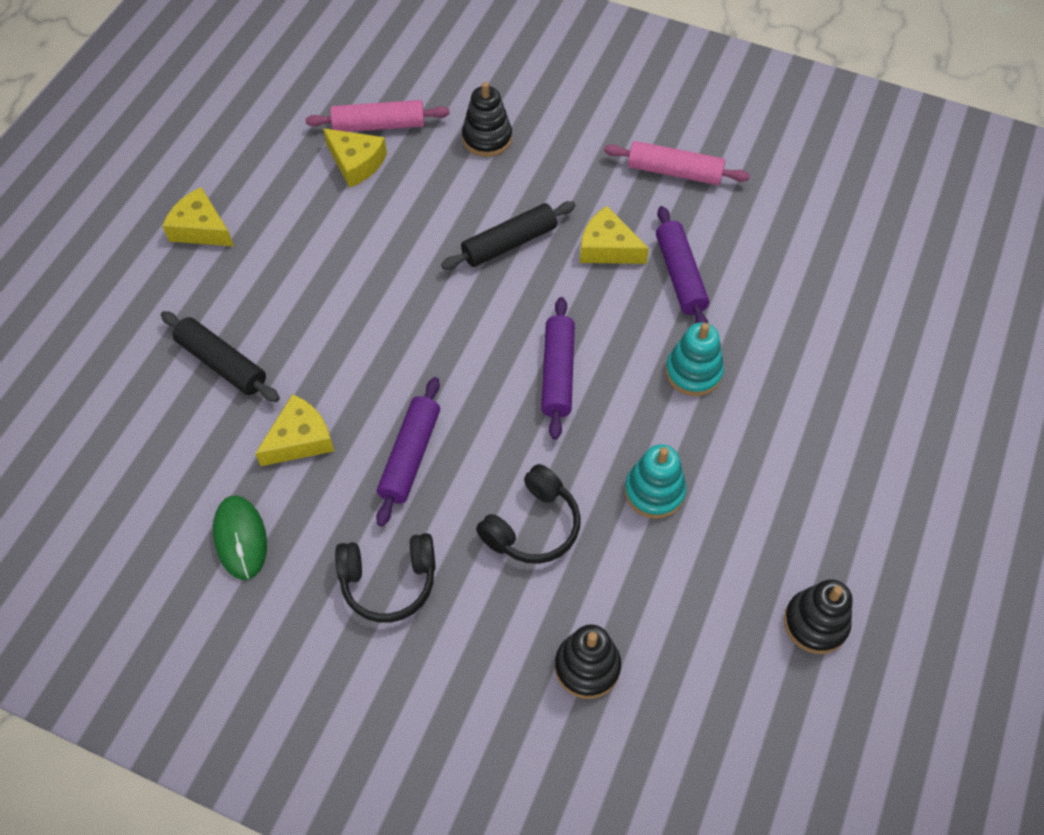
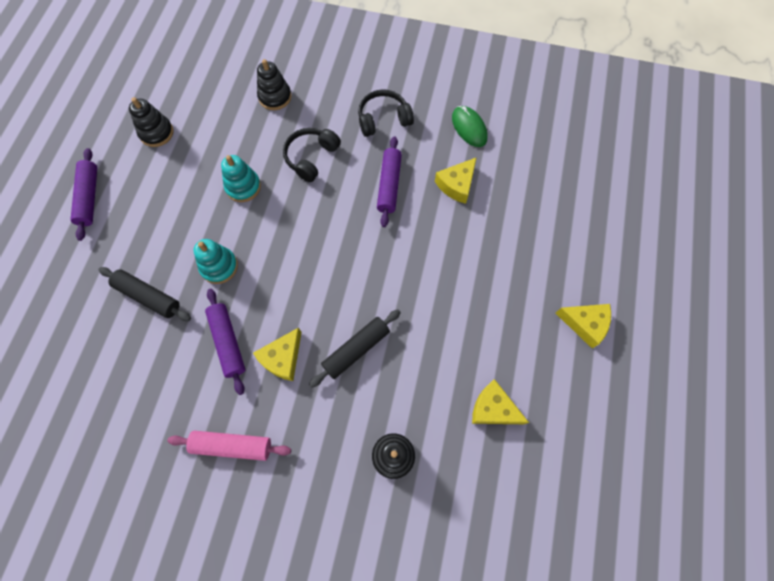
camera: 170 degrees right, 10 degrees up
(222, 363) = (523, 224): black rolling pin -> black rolling pin (148, 296)
(379, 125) = (487, 454): pink rolling pin -> none
(558, 373) = (308, 251): purple rolling pin -> purple rolling pin (89, 197)
(607, 248) = (282, 358): yellow cheese -> yellow cheese turned 105 degrees clockwise

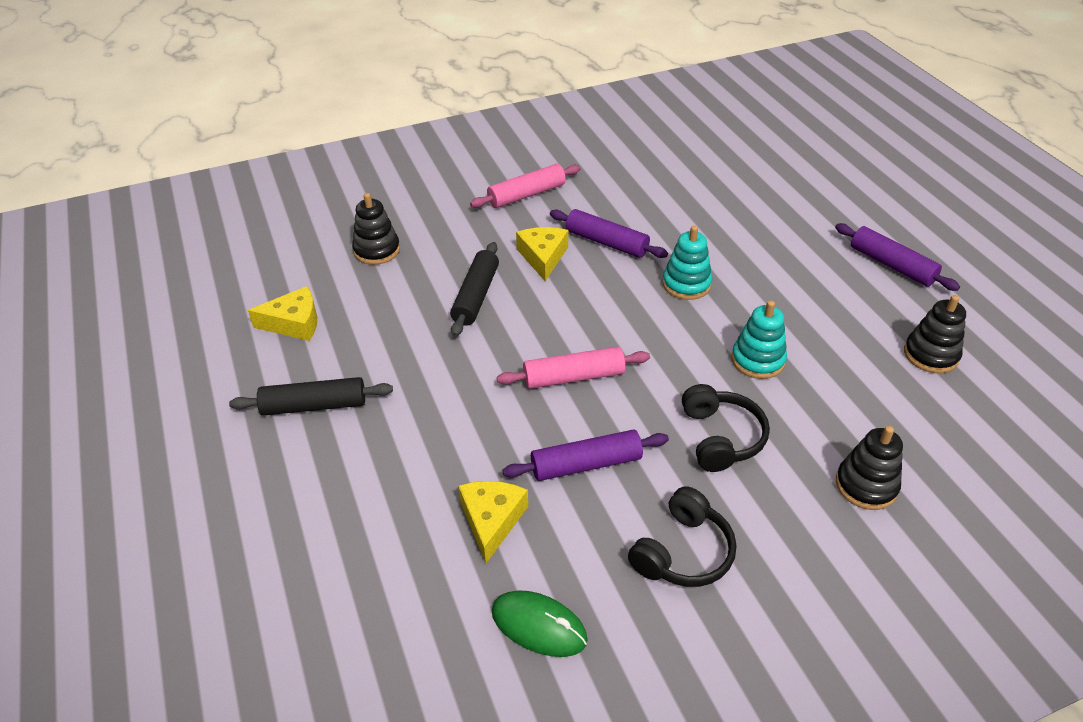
camera: 145 degrees right, 25 degrees down
(148, 296) = (720, 233): black rolling pin -> black rolling pin (314, 405)
(350, 241) = (574, 377): none -> pink rolling pin
(389, 185) = (586, 464): purple rolling pin -> purple rolling pin turned 75 degrees counterclockwise
(585, 324) = (212, 448): yellow cheese -> none

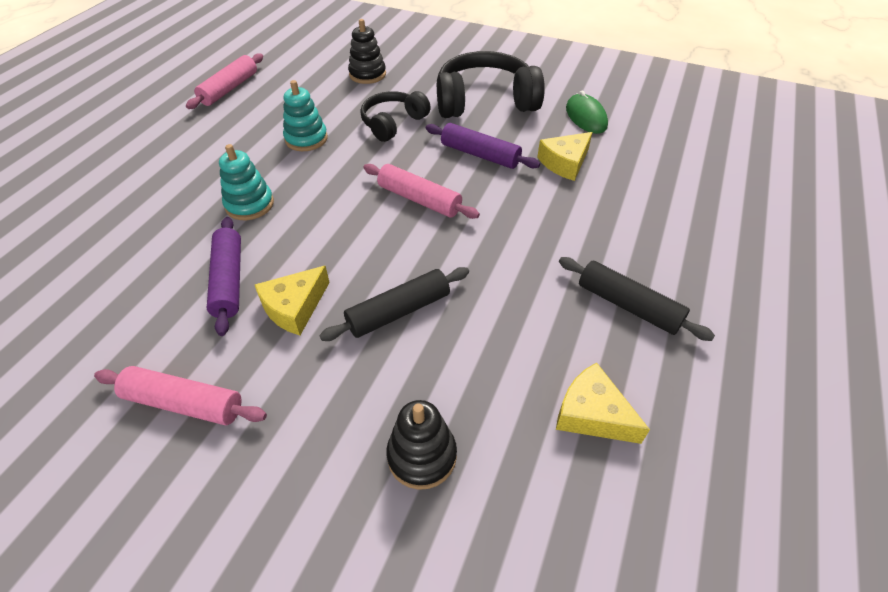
camera: 135 degrees left, 5 degrees up
(683, 552) = (485, 101): black headphones -> black headphones, size x1.64
(891, 265) = (131, 130): purple rolling pin -> none
(930, 355) = (229, 89): black stacking toy -> pink rolling pin

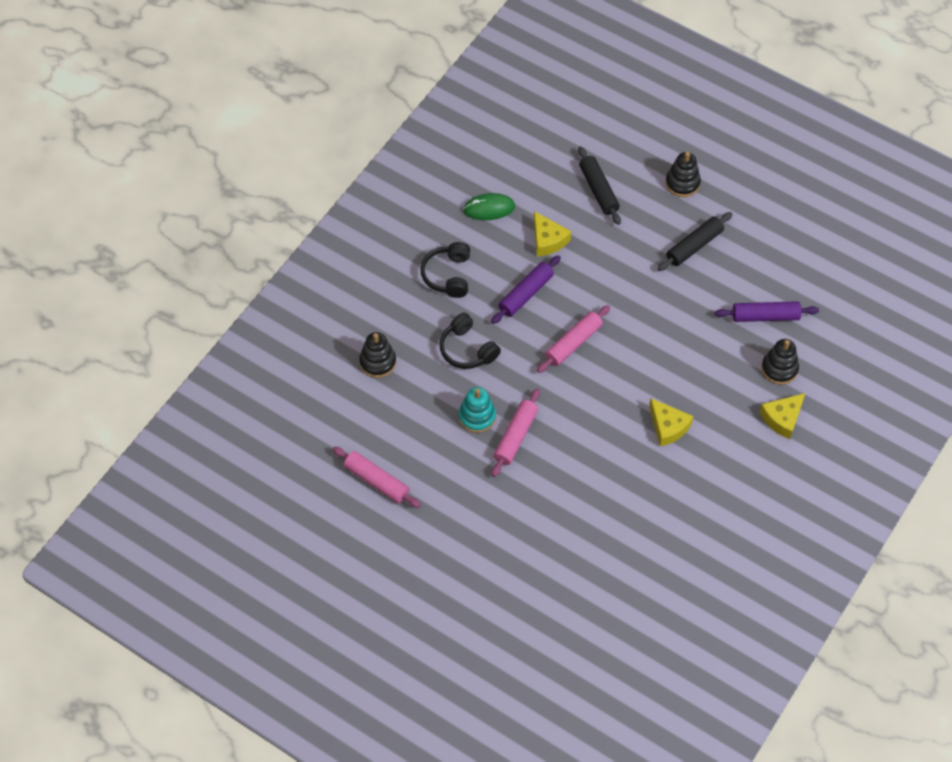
camera: 80 degrees left, 10 degrees up
(184, 403) = (732, 483): pink rolling pin -> pink rolling pin (515, 436)
(229, 280) = (637, 466): purple rolling pin -> purple rolling pin (765, 316)
(249, 204) = (558, 457): turquoise stacking toy -> none
(399, 311) = (680, 368): black rolling pin -> black rolling pin (598, 190)
(485, 101) = (448, 275): black headphones -> black headphones, size x0.61
(592, 414) = (765, 287): yellow cheese -> yellow cheese (782, 418)
(736, 280) = (682, 183): none -> black stacking toy

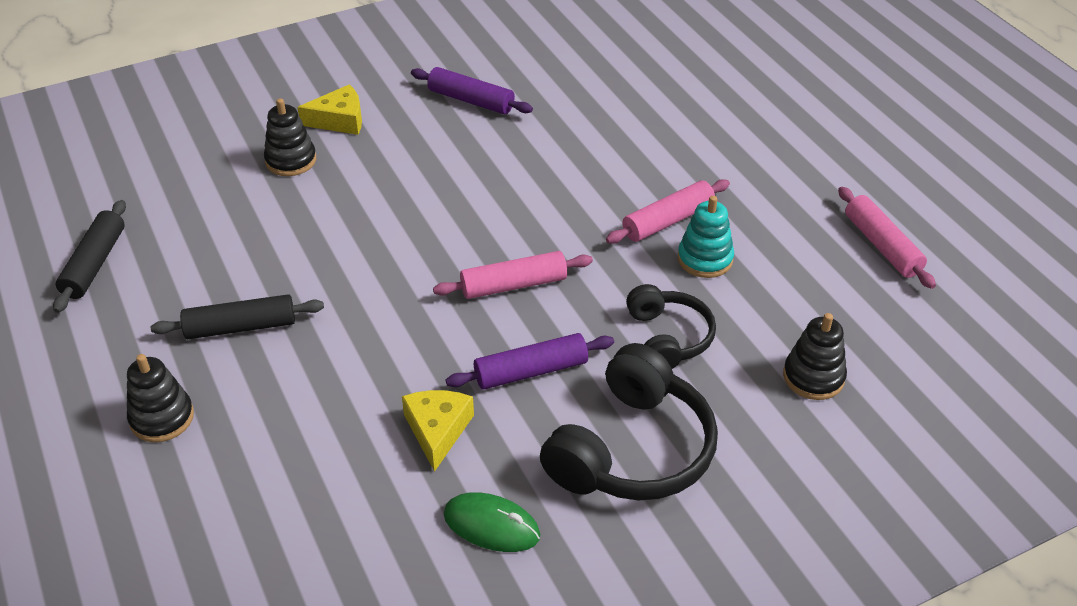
camera: 150 degrees left, 15 degrees down
(448, 275) = (632, 450): black headphones -> black headphones, size x1.64
(598, 190) = (293, 469): black rolling pin -> black rolling pin (94, 264)
(668, 427) = (474, 161): yellow cheese -> none
(765, 316) = (245, 213): purple rolling pin -> purple rolling pin (471, 100)

